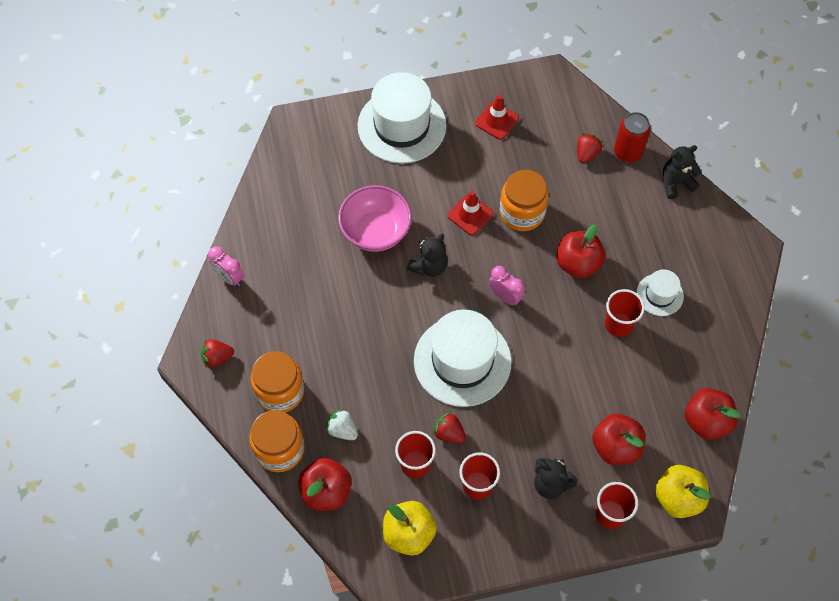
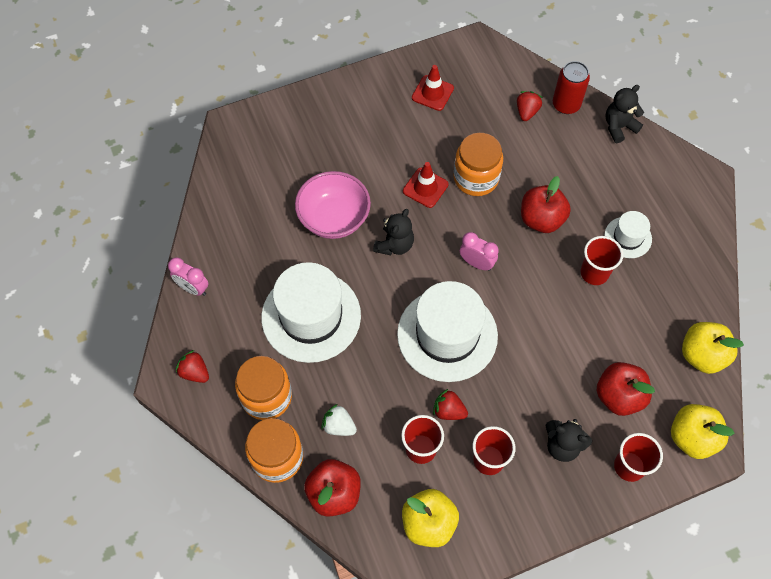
camera: 10 degrees left, 0 degrees up
(217, 357) = (195, 372): red strawberry -> red strawberry turned 60 degrees clockwise
(402, 126) = (340, 111): white hat -> white hat (311, 316)
(706, 421) = (702, 355): red apple -> yellow apple

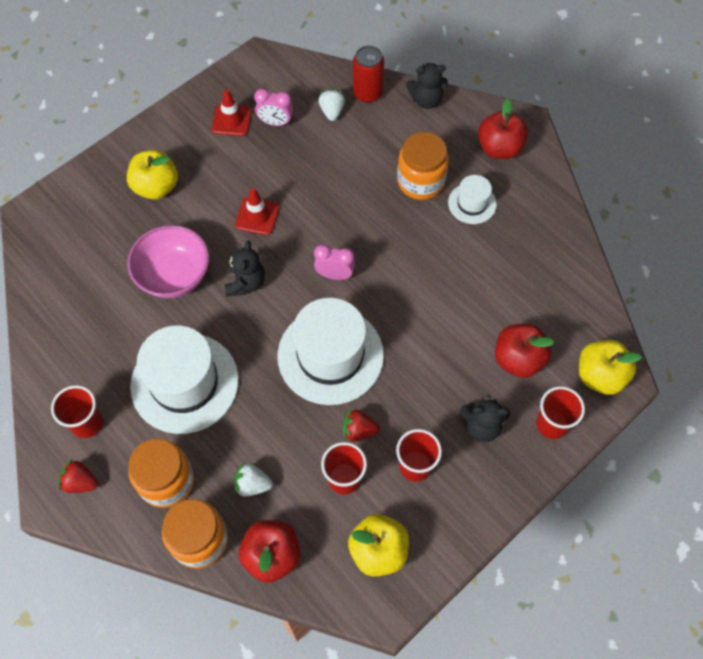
camera: 20 degrees left, 0 degrees up
(193, 288) = (48, 395): pink clock -> pink clock (275, 122)
(476, 178) = (304, 191): orange jar -> orange jar (420, 181)
(526, 112) = (332, 111): red strawberry -> white strawberry
(541, 219) = (383, 212): red apple -> red apple (499, 148)
(594, 273) = (452, 248): red cup -> red cup (87, 423)
(619, 127) = (426, 100): black teddy bear -> black teddy bear turned 135 degrees counterclockwise
(702, 355) = (581, 294): yellow apple -> yellow apple (156, 187)

